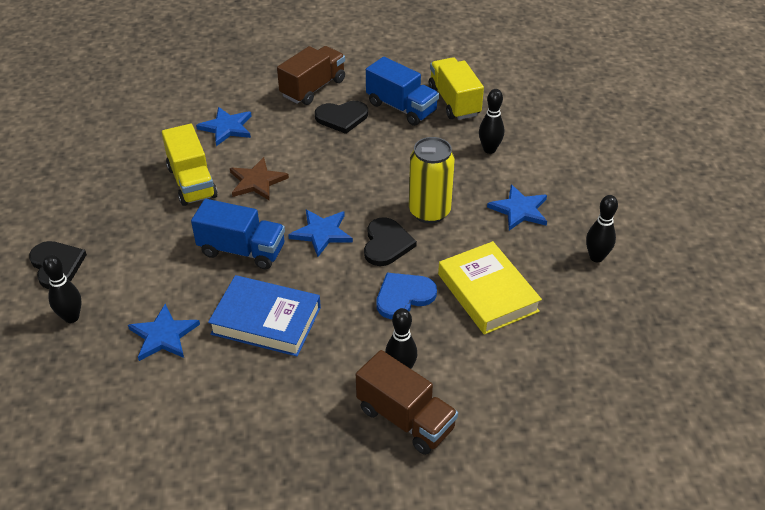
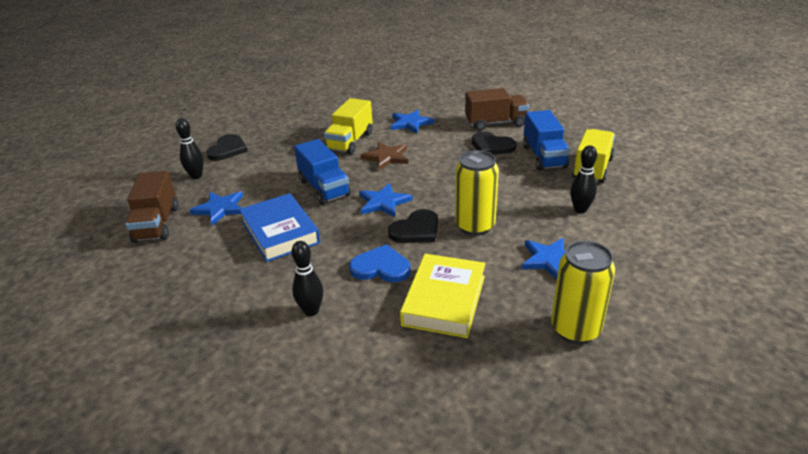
camera: 45 degrees right, 10 degrees down
(405, 419) = (269, 343): brown truck -> brown truck (157, 224)
(596, 257) = (575, 329): black bowling pin -> yellow can

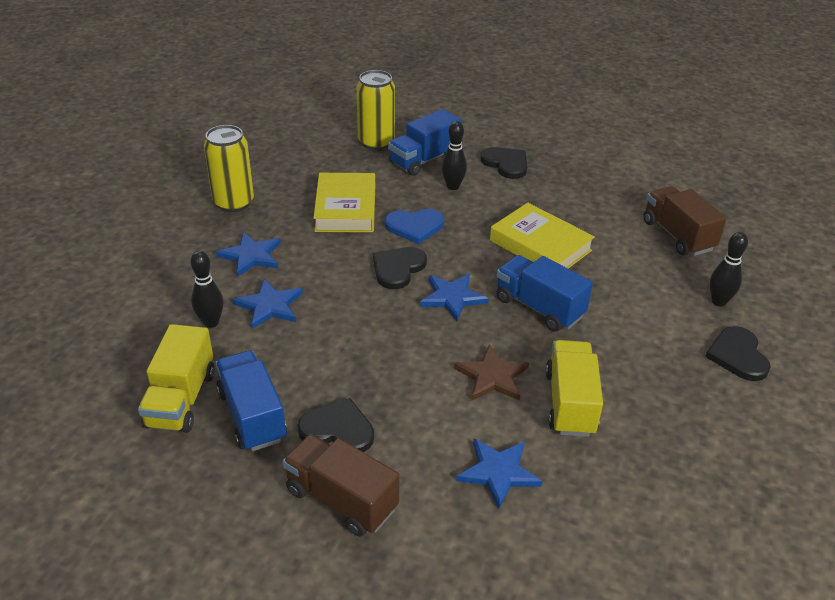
camera: 160 degrees right, 5 degrees up
(220, 209) = (633, 262): blue star -> blue star (269, 306)
(225, 335) = (506, 164): none -> black heart
(280, 232) = (540, 245): blue book -> yellow book
(318, 360) = (424, 160): none -> blue truck
(475, 226) = (334, 282): yellow can -> yellow can (376, 142)
(495, 123) = (341, 499): brown truck -> brown truck turned 60 degrees clockwise

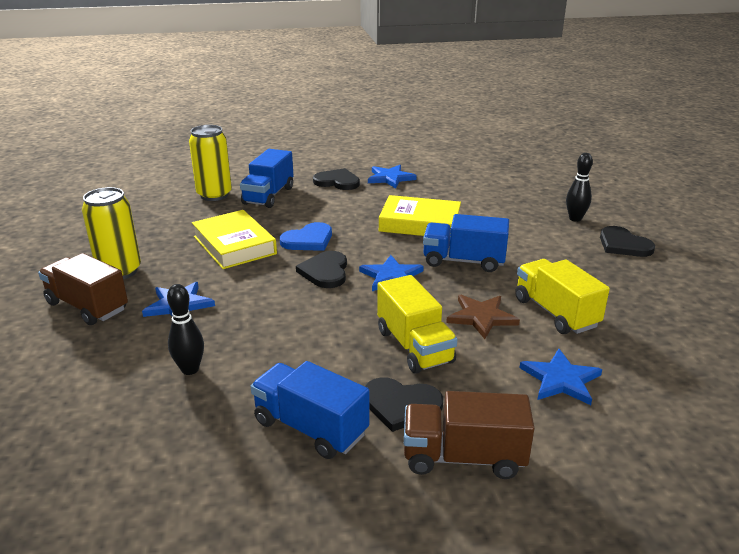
camera: 30 degrees left, 10 degrees down
(181, 399) = (222, 444): yellow truck -> yellow truck (414, 346)
(269, 306) = (236, 336): blue star -> blue star (390, 178)
(338, 429) = (401, 405): black heart -> black heart turned 150 degrees counterclockwise
(453, 186) = (311, 206): black bowling pin -> none
(677, 235) = (505, 190): brown truck -> brown truck (87, 306)

